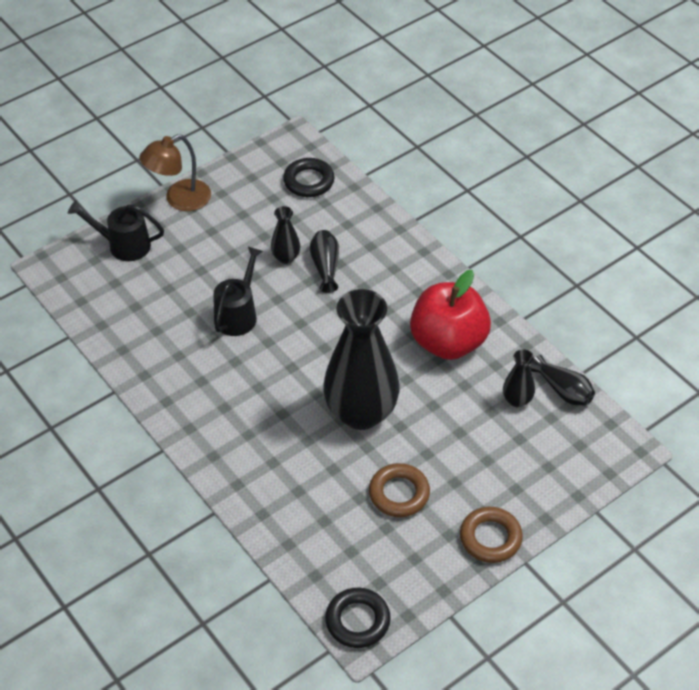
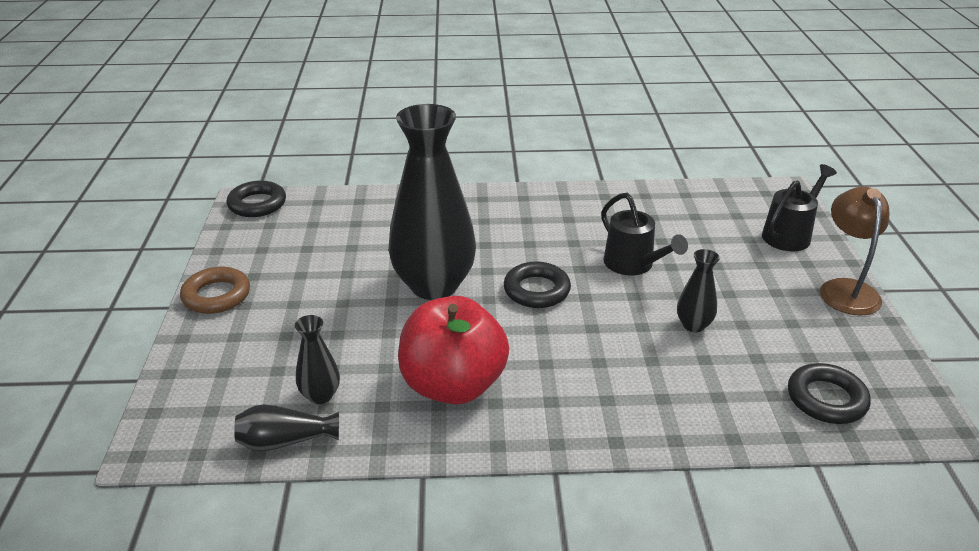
camera: 125 degrees right, 15 degrees down
(316, 352) = (536, 290): none -> black ring
(325, 266) = (655, 347): black vase -> none
(399, 493) = (326, 268): brown ring -> none

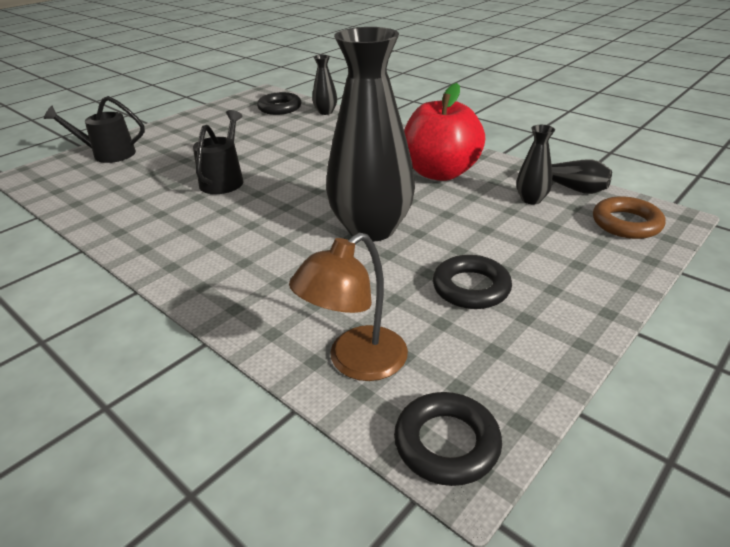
camera: 135 degrees left, 0 degrees up
(216, 295) = (579, 313): brown ring -> brown ring (626, 223)
(536, 290) = (309, 194): black ring -> black ring (471, 288)
(693, 325) = (267, 144): black vase -> black vase (325, 112)
(846, 289) = (165, 127): brown lamp -> brown lamp (356, 362)

